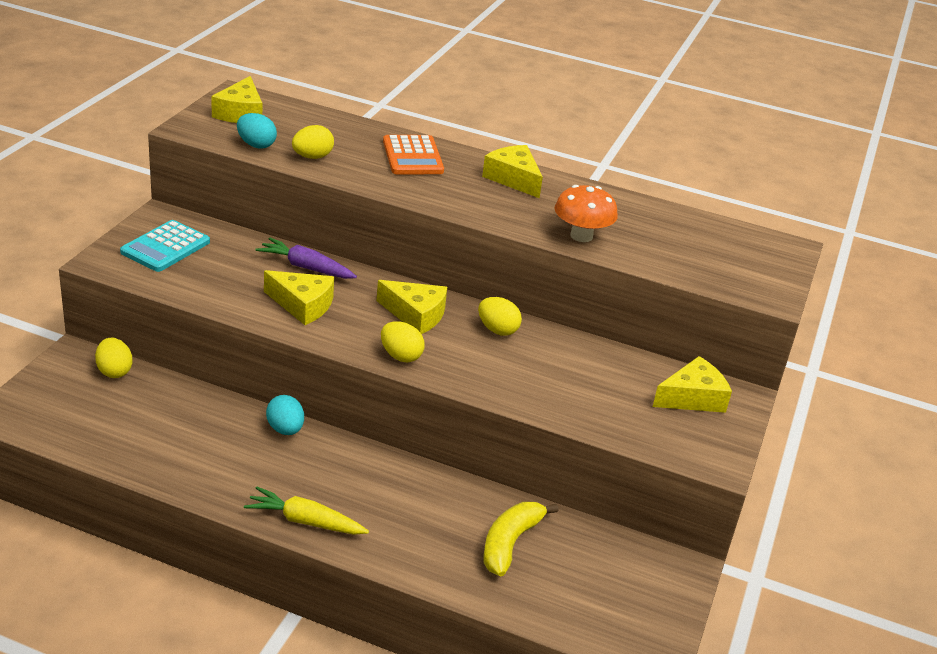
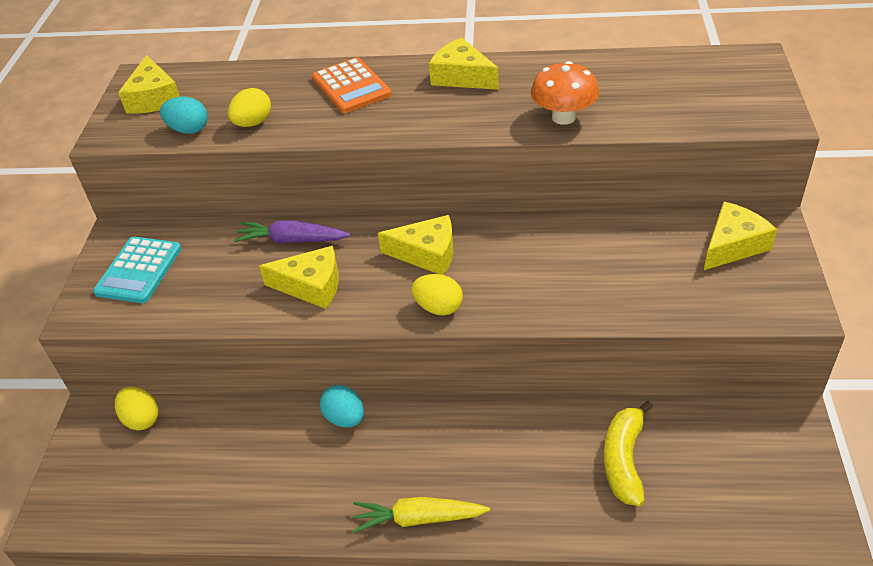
camera: 10 degrees left, 10 degrees up
(497, 330) = (513, 240): yellow egg -> none

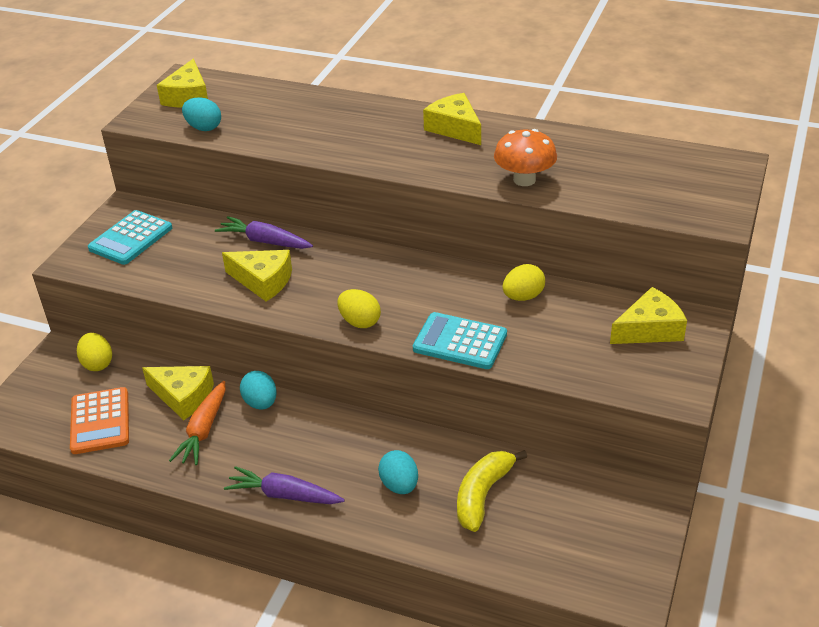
camera: 15 degrees right, 5 degrees down
(253, 123) = (258, 132): yellow egg -> yellow egg (523, 297)
(296, 467) = (203, 430): none -> orange carrot
(351, 87) = (355, 118): orange calculator -> orange calculator (100, 421)
(418, 519) = (284, 495): yellow carrot -> purple carrot
(427, 254) = (372, 277): yellow cheese -> yellow cheese (183, 396)
(534, 473) = (399, 485): none -> turquoise egg
(554, 304) = (460, 342): none -> turquoise calculator

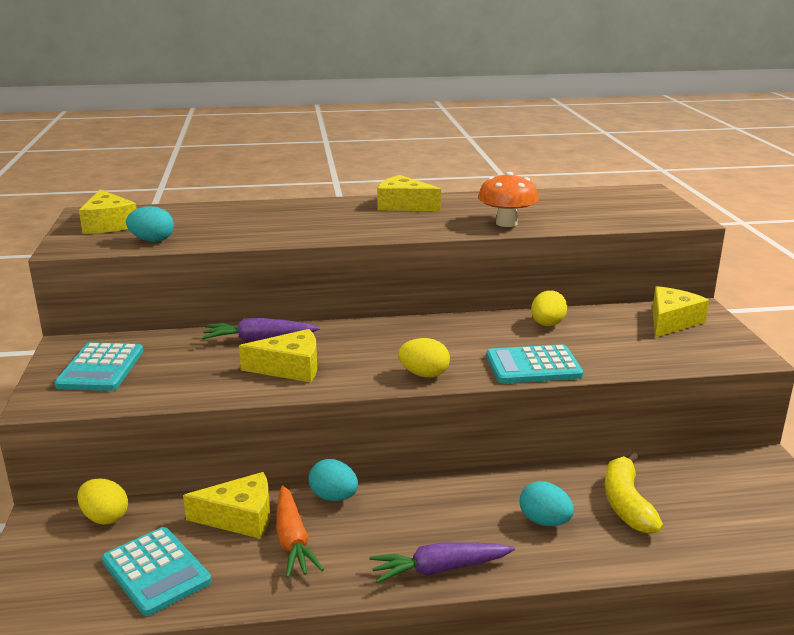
camera: 30 degrees left, 15 degrees down
(100, 421) = (156, 571): orange calculator -> turquoise calculator

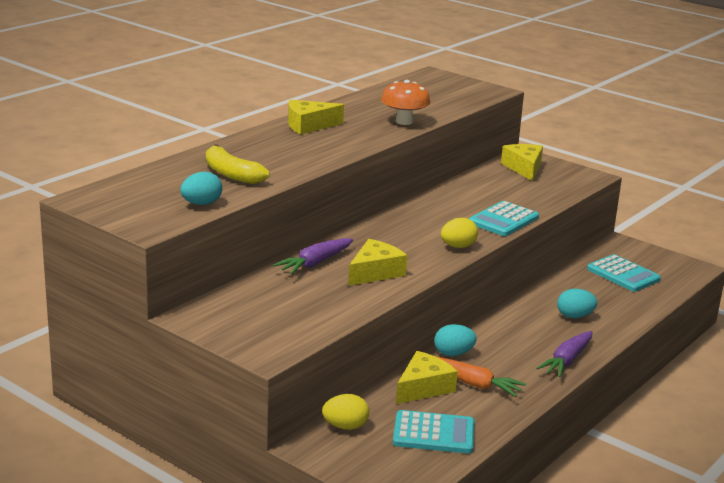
camera: 45 degrees left, 0 degrees up
(100, 368) = (252, 321): turquoise calculator -> turquoise calculator (623, 274)
(108, 224) = (128, 202): yellow cheese -> none
(547, 324) = (464, 192): yellow egg -> none
(626, 504) = (596, 291): yellow banana -> yellow banana (231, 174)

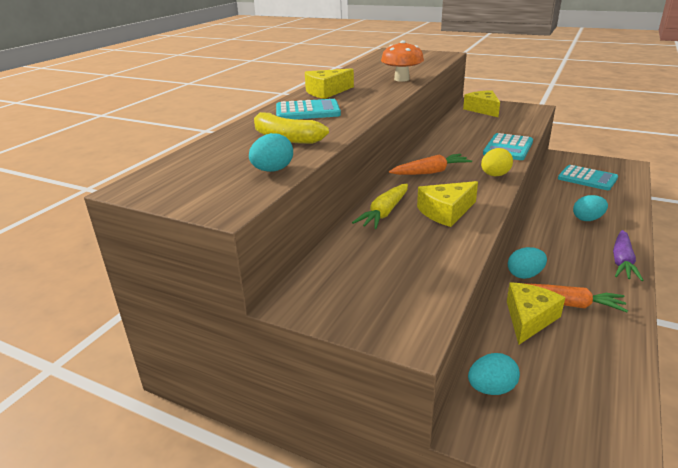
camera: 10 degrees left, 5 degrees up
(315, 263) = (384, 213): purple carrot -> yellow carrot
(345, 426) = (491, 388): yellow egg -> turquoise egg
(375, 272) = (446, 212): yellow cheese -> yellow cheese turned 150 degrees counterclockwise
(394, 232) = (431, 172): none -> orange carrot
(433, 433) = (584, 375): turquoise calculator -> turquoise calculator (307, 111)

